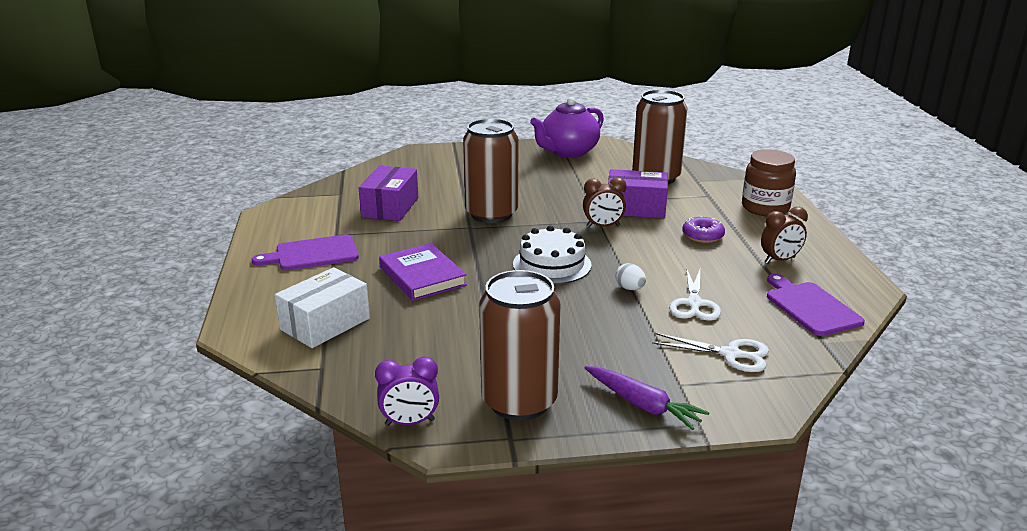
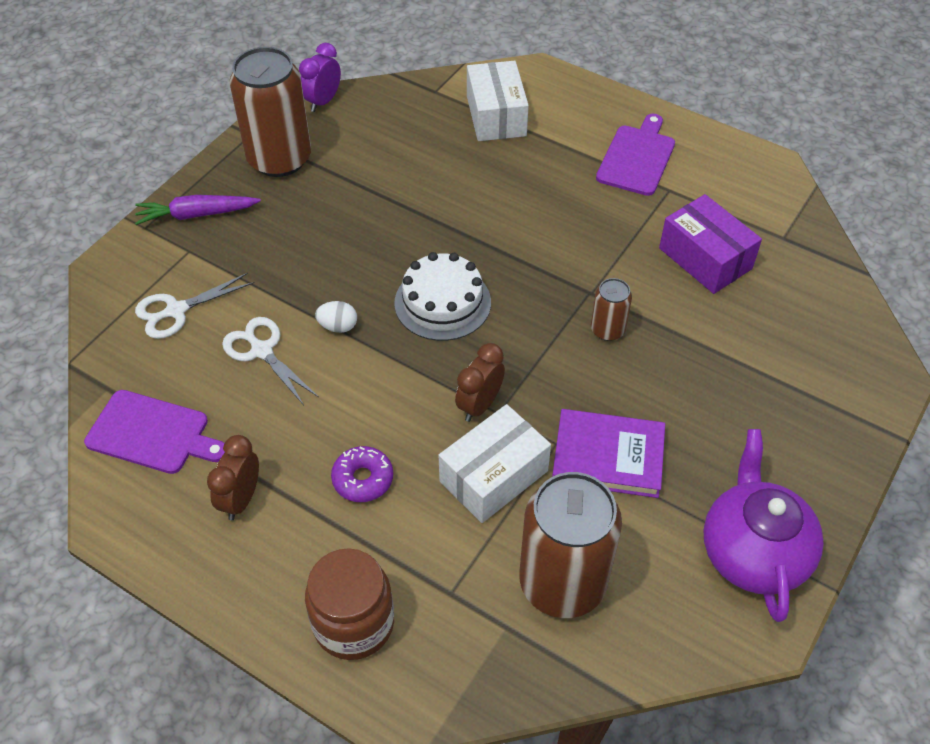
camera: 130 degrees right, 25 degrees up
(422, 276) = (517, 204): purple book -> purple book (608, 457)
(491, 214) = (607, 330): brown can -> brown can, size x0.47
(636, 208) = (493, 476): purple box -> white box

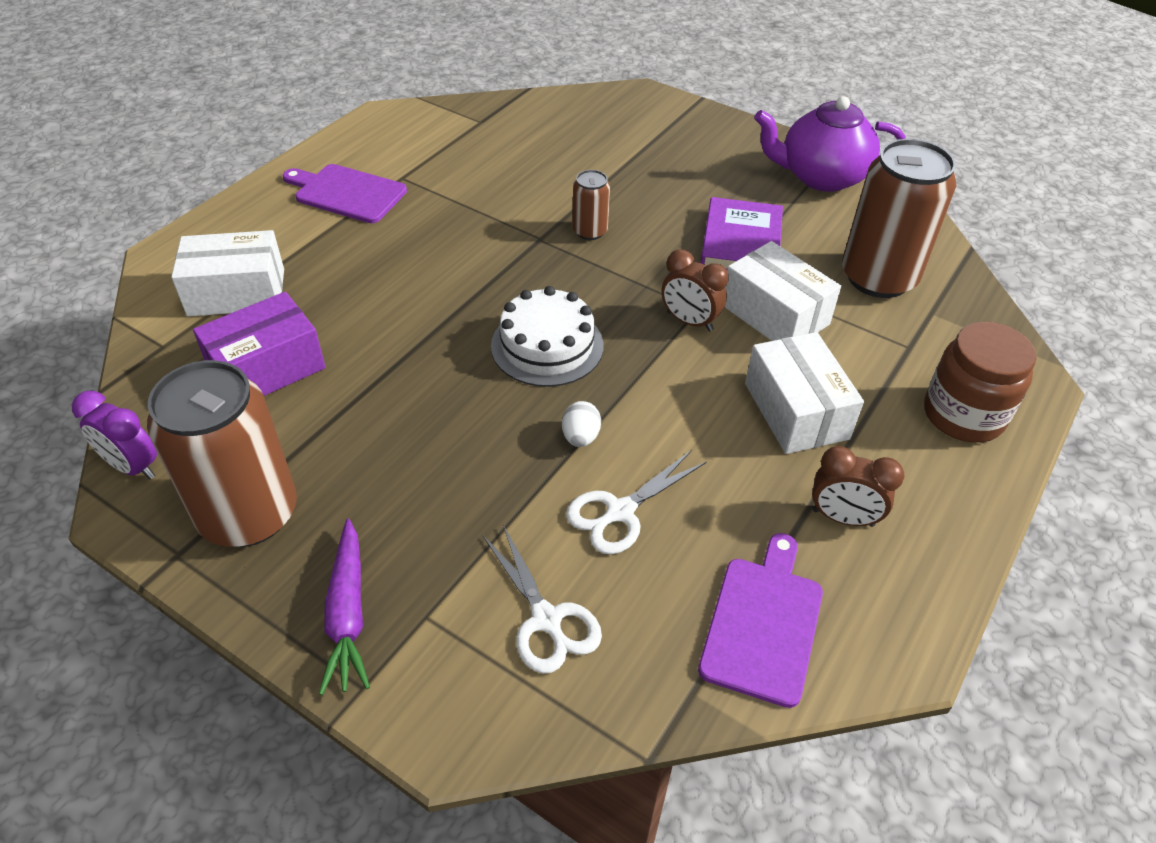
camera: 90 degrees left, 5 degrees down
(363, 479) = (796, 411): purple donut -> white box
(705, 258) = (501, 166): purple box -> purple box (267, 368)

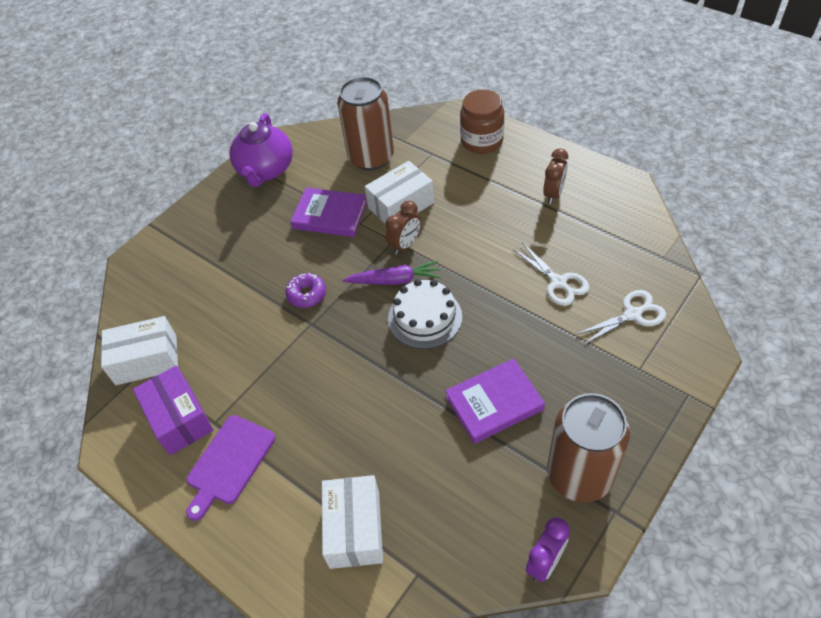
camera: 80 degrees left, 5 degrees up
(267, 368) = (444, 488): purple box -> purple box (179, 418)
(348, 614) = (644, 407): purple carrot -> purple carrot (395, 280)
(388, 420) = (494, 403): none -> purple book
(580, 437) = (504, 300): white egg -> none
(590, 231) = (307, 294): brown can -> purple donut
(763, 623) = (621, 229): purple cutting board -> none
(796, 411) = (480, 204): white box -> white box (146, 360)

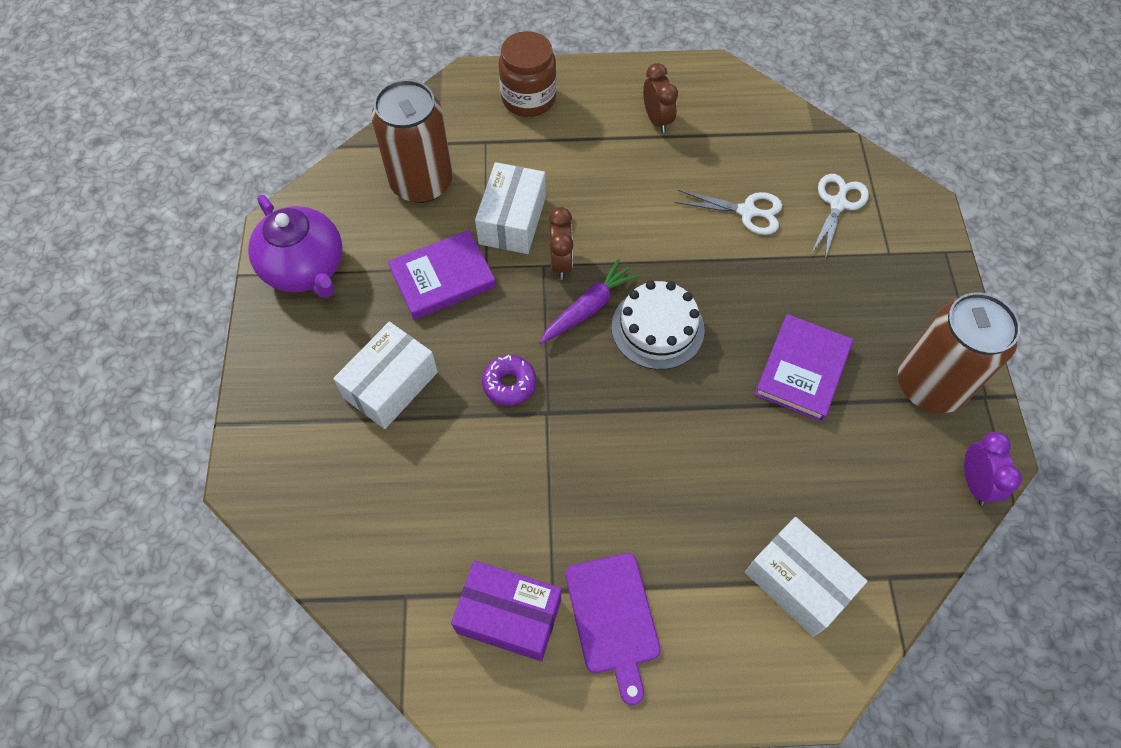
camera: 45 degrees left, 10 degrees up
(146, 360) = (398, 583): white box -> white box (391, 385)

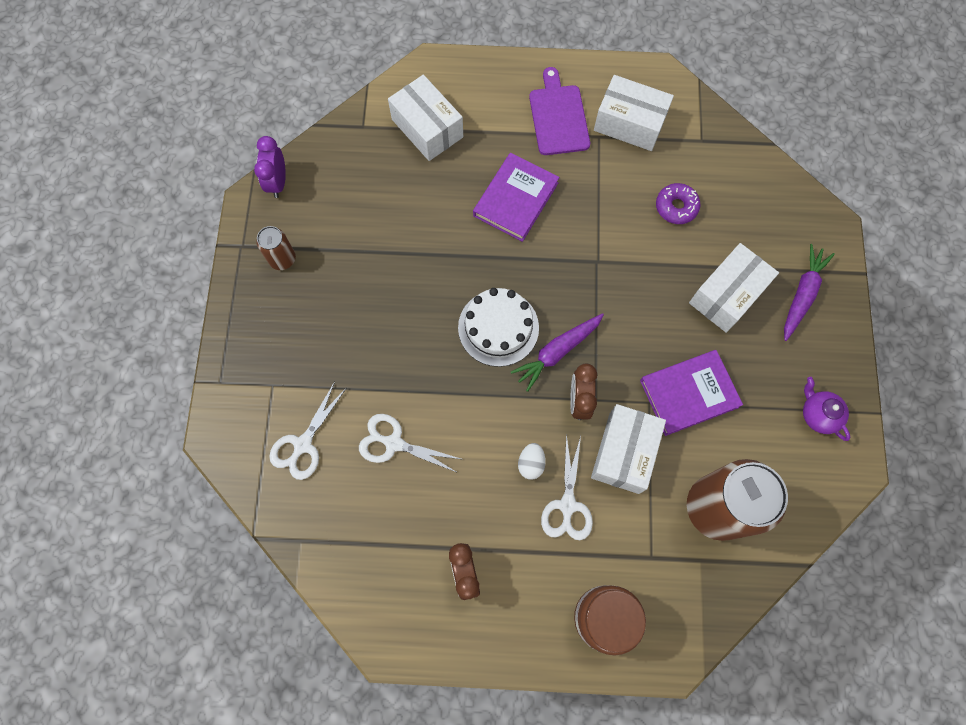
camera: 175 degrees left, 10 degrees up
(300, 392) = (802, 294): none -> purple carrot
(305, 269) = (818, 414): purple teapot -> purple teapot, size x0.51
(509, 384) = (628, 288): purple donut -> purple donut (676, 207)
(509, 616) = (629, 123): purple box -> white box
(566, 174) = (567, 505): none -> white scissors
(606, 205) = (531, 463): none -> white egg
(802, 370) = (383, 280): purple book -> purple book (516, 199)
(930, 385) = (282, 259): brown can -> brown can, size x0.47

